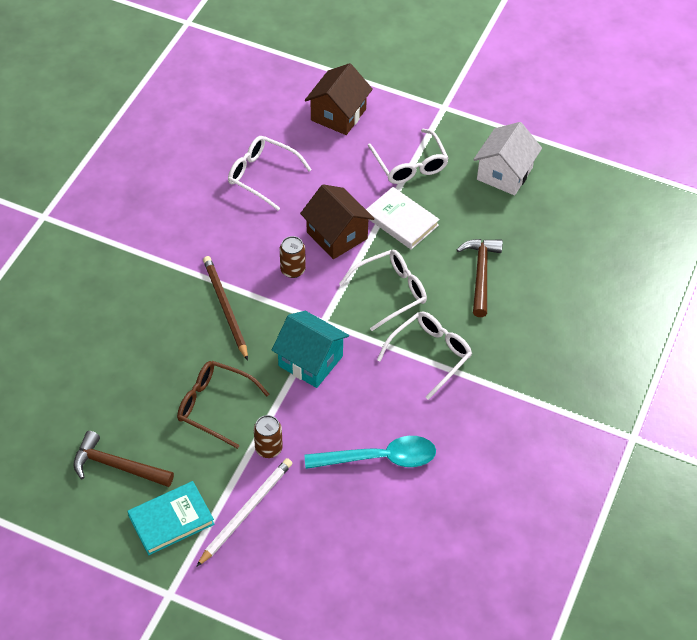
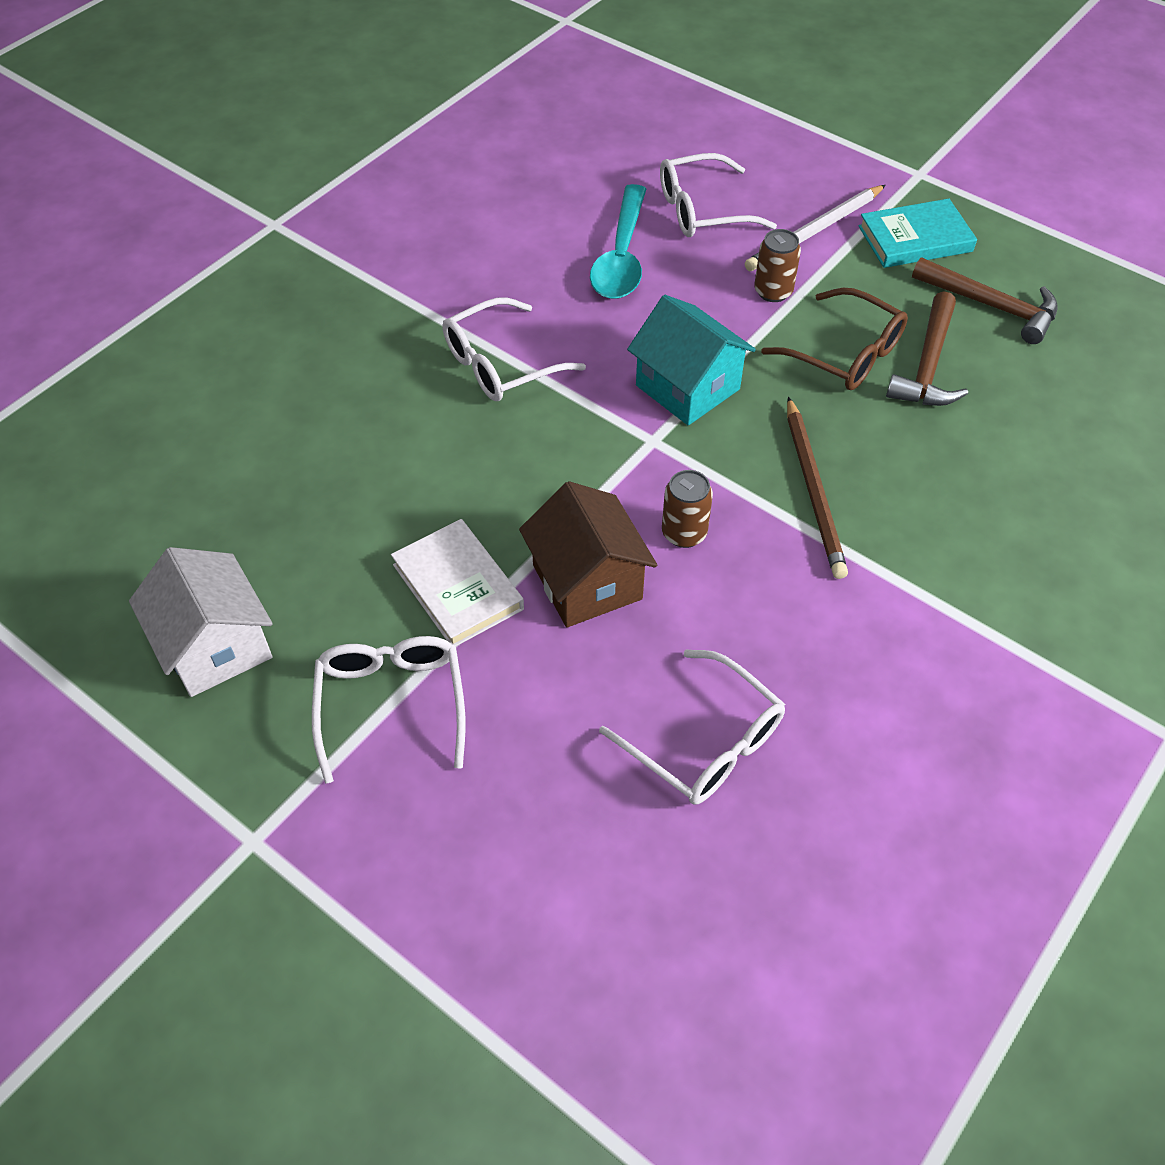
camera: 165 degrees left, 0 degrees up
(338, 115) = (498, 871): brown house -> none
(380, 458) = (621, 257): turquoise spoon -> turquoise spoon turned 90 degrees counterclockwise
(391, 292) = (525, 465): white glasses -> white glasses (702, 210)
(481, 274) = (362, 466): brown hammer -> brown hammer (927, 365)
(504, 173) = (215, 646): white house -> white house turned 75 degrees counterclockwise

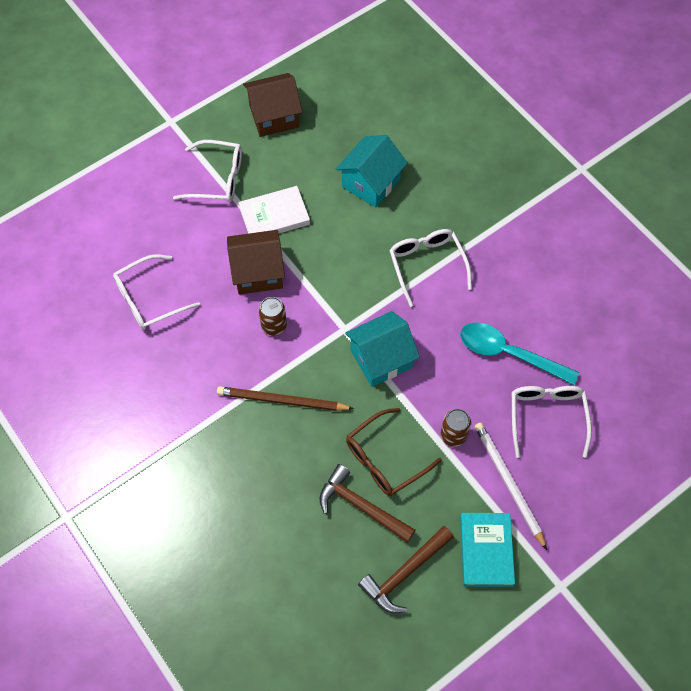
camera: 105 degrees right, 10 degrees up
(215, 646) = (274, 116): white house -> brown house
(352, 463) = (371, 183): none -> turquoise house

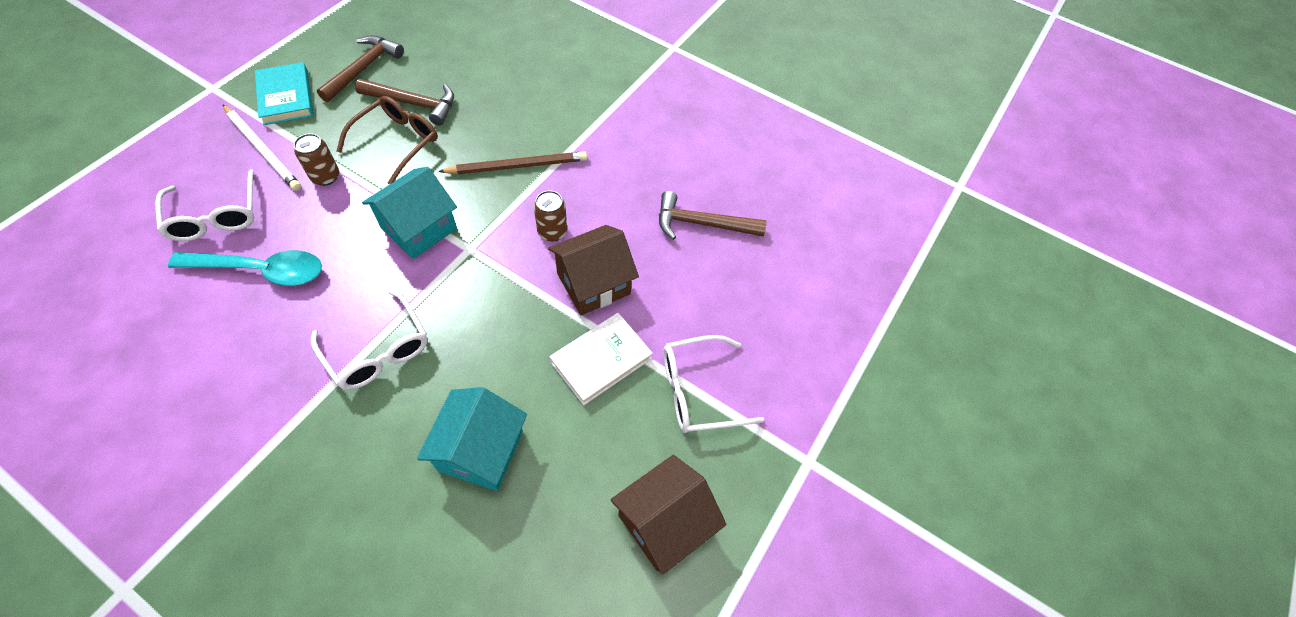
camera: 155 degrees right, 5 degrees down
(149, 299) = (702, 223): white glasses -> brown hammer

